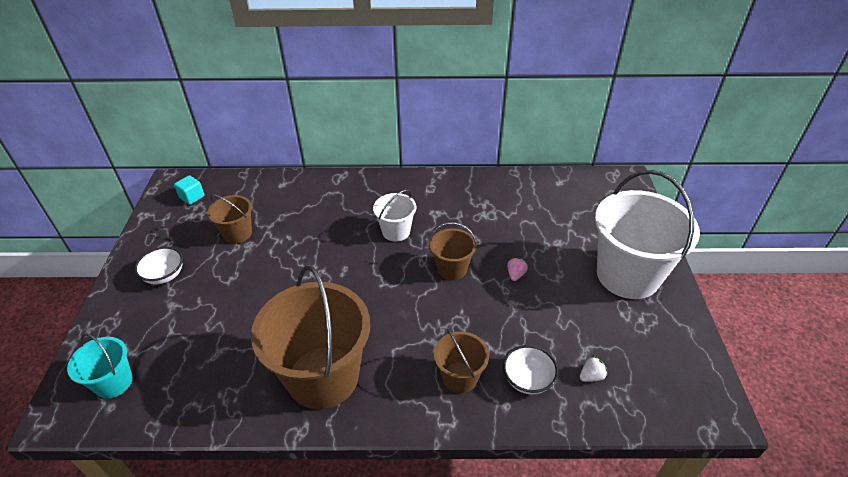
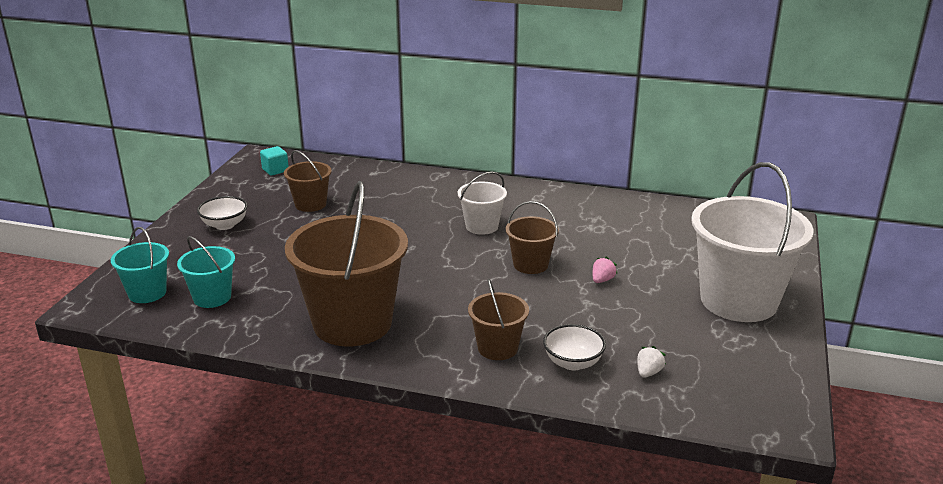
camera: 15 degrees right, 15 degrees down
(180, 374) = (212, 297): none -> turquoise bucket
(591, 376) = (648, 372): white strawberry -> white strawberry turned 45 degrees counterclockwise

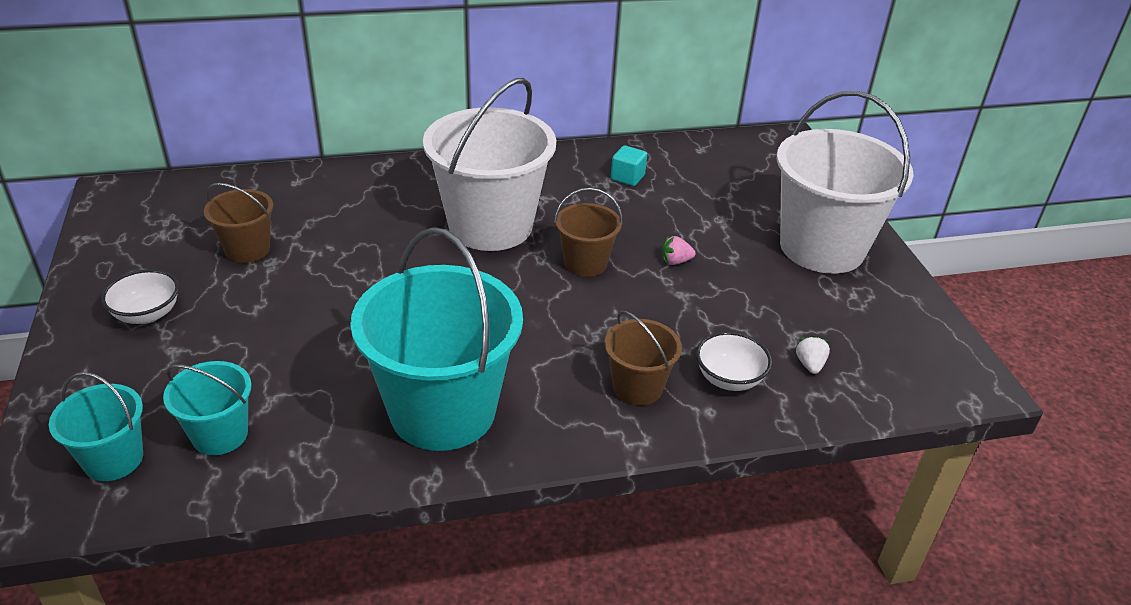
camera: 30 degrees left, 10 degrees up
(275, 170) = (155, 209): turquoise cube -> turquoise cube (627, 177)
(352, 323) = (442, 411): brown bucket -> turquoise bucket
(482, 226) = (490, 226): white bucket -> white bucket, size x2.03
(602, 280) = (675, 261): pink strawberry -> pink strawberry turned 105 degrees counterclockwise

